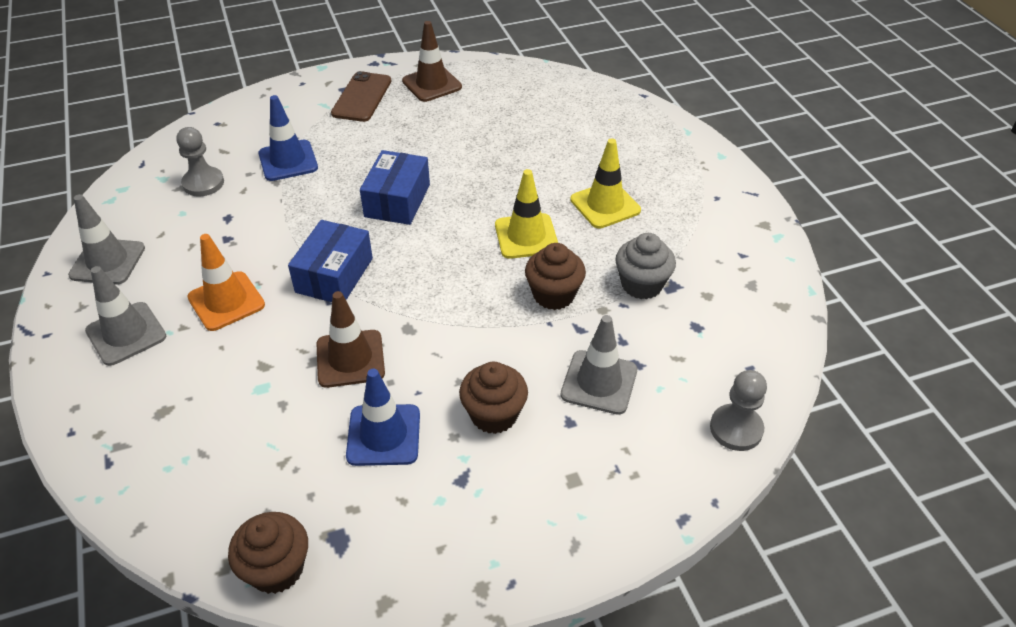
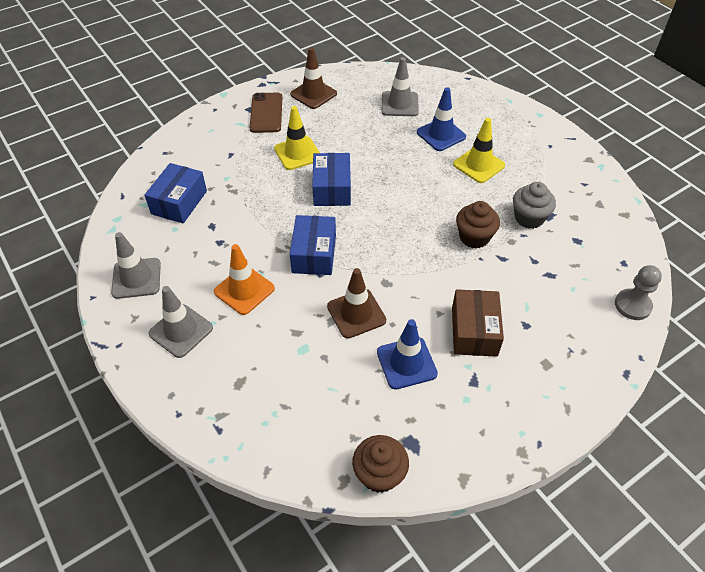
camera: 15 degrees left, 5 degrees up
(203, 183) = (179, 202): grey pawn -> blue box
(288, 161) = (235, 173): blue traffic cone -> blue traffic cone (441, 135)
(494, 415) = (474, 331): brown cupcake -> brown box
(526, 236) = (436, 198): yellow traffic cone -> yellow traffic cone (297, 153)
(599, 382) = (532, 293): grey traffic cone -> grey traffic cone (399, 104)

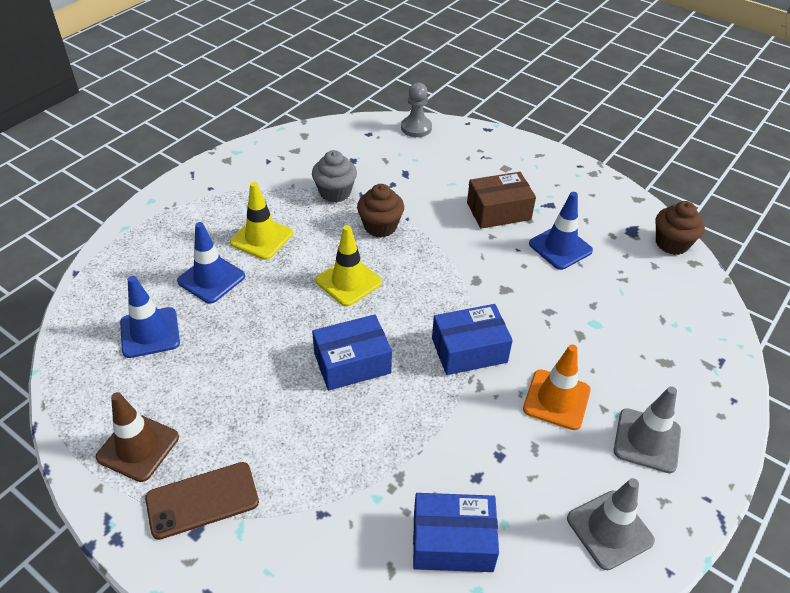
camera: 110 degrees left, 5 degrees down
(297, 153) = (293, 423): yellow traffic cone -> yellow traffic cone (348, 281)
(356, 313) = (528, 294): brown traffic cone -> none
(399, 104) = (150, 332): grey traffic cone -> blue traffic cone

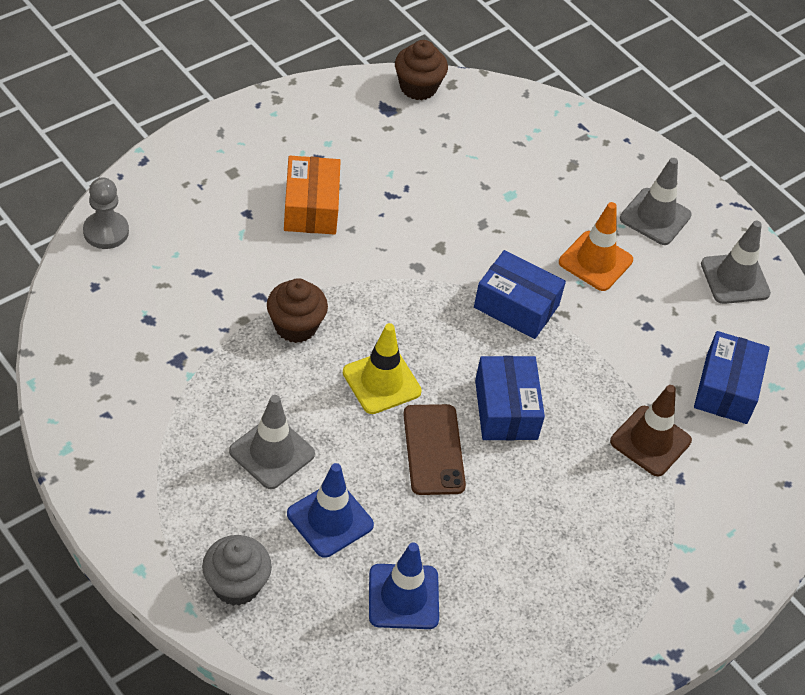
camera: 80 degrees left, 5 degrees up
(138, 447) = (570, 625): brown traffic cone -> brown traffic cone (650, 441)
(202, 500) = (646, 574): brown phone -> brown phone (433, 450)
(261, 238) = (272, 453): yellow traffic cone -> grey traffic cone
(335, 192) = (210, 355): grey cupcake -> grey cupcake (236, 585)
(469, 350) = (516, 306): blue box -> blue box turned 60 degrees counterclockwise
(498, 211) = (311, 207): brown box -> orange box
(560, 247) = (392, 177): blue traffic cone -> none

